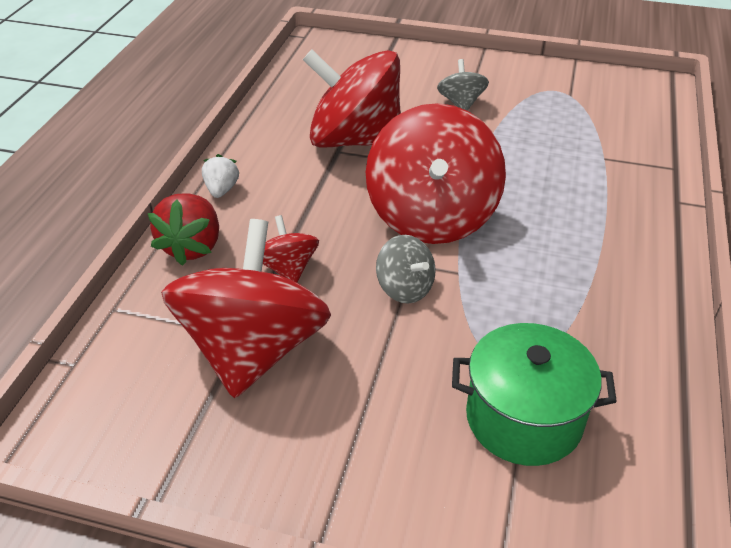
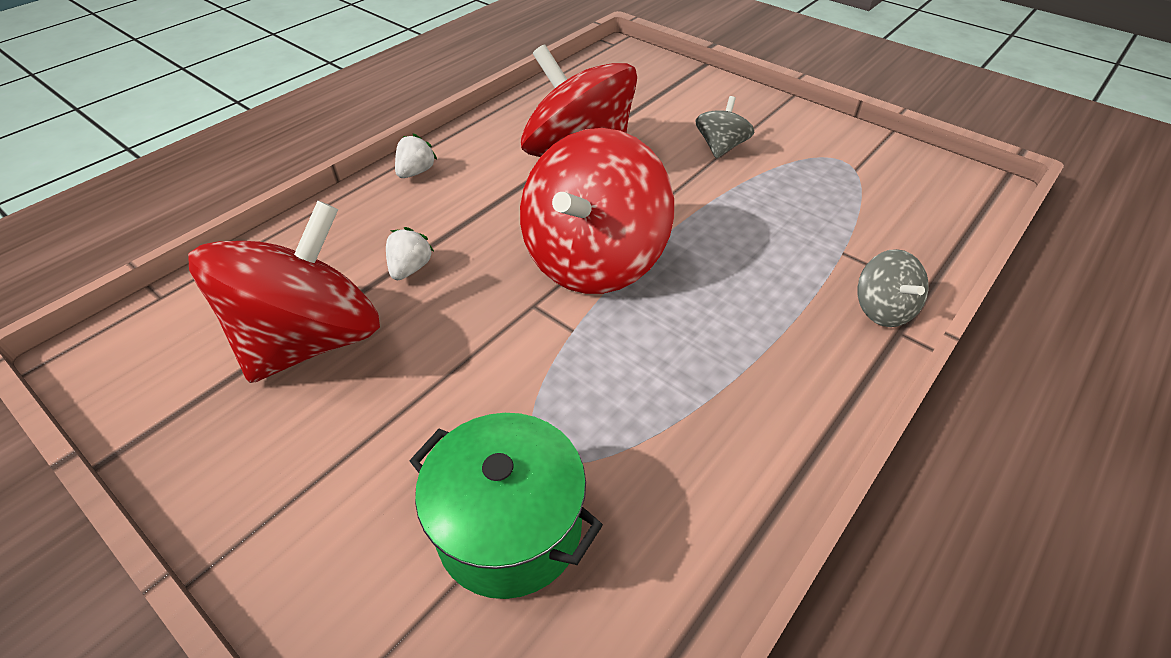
camera: 25 degrees right, 5 degrees up
(192, 247) = (346, 219): red strawberry -> none
(288, 268) = (410, 268): red spinning top -> white strawberry
(405, 288) = (504, 328): grey spinning top -> grey spinning top (882, 309)

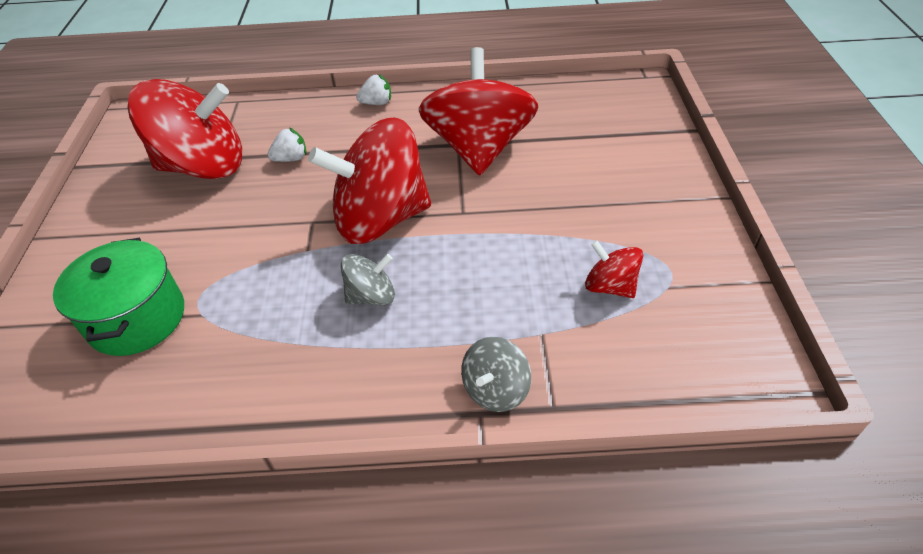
camera: 50 degrees right, 0 degrees up
(720, 147) = (588, 201): grey spinning top -> grey spinning top (371, 296)
(827, 192) = (610, 286): none -> red spinning top

